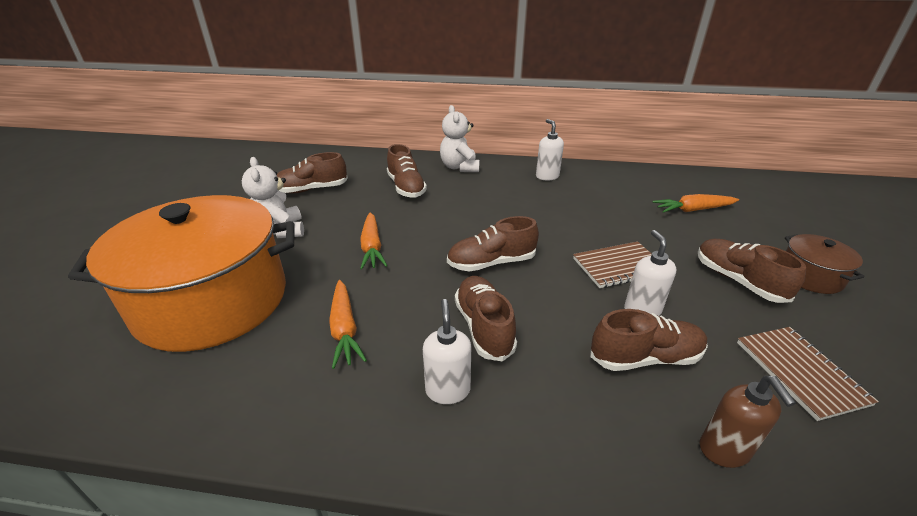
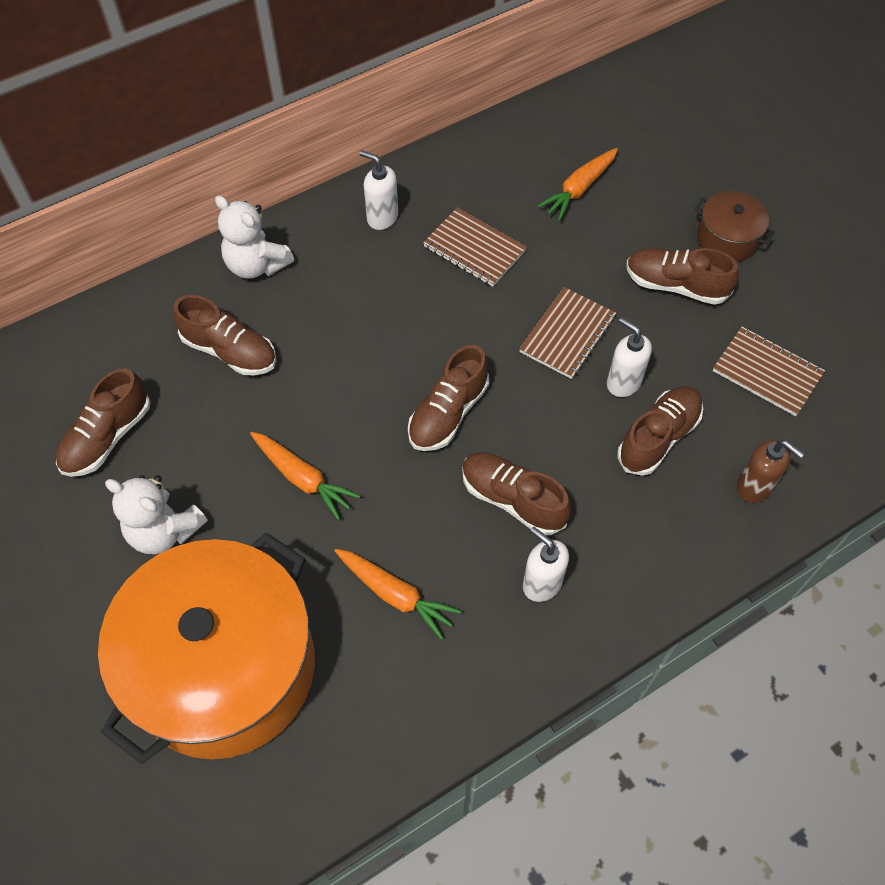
camera: 40 degrees left, 25 degrees up
(590, 206) = (474, 249): none -> brown notebook

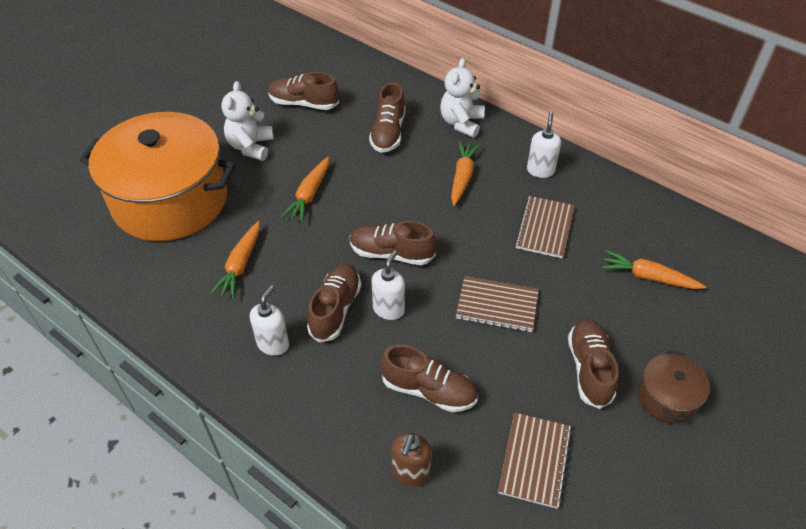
camera: 70 degrees right, 10 degrees down
(355, 297) = (462, 177): none -> orange carrot
(623, 382) = (470, 353): white soap dispenser -> white soap dispenser (389, 309)

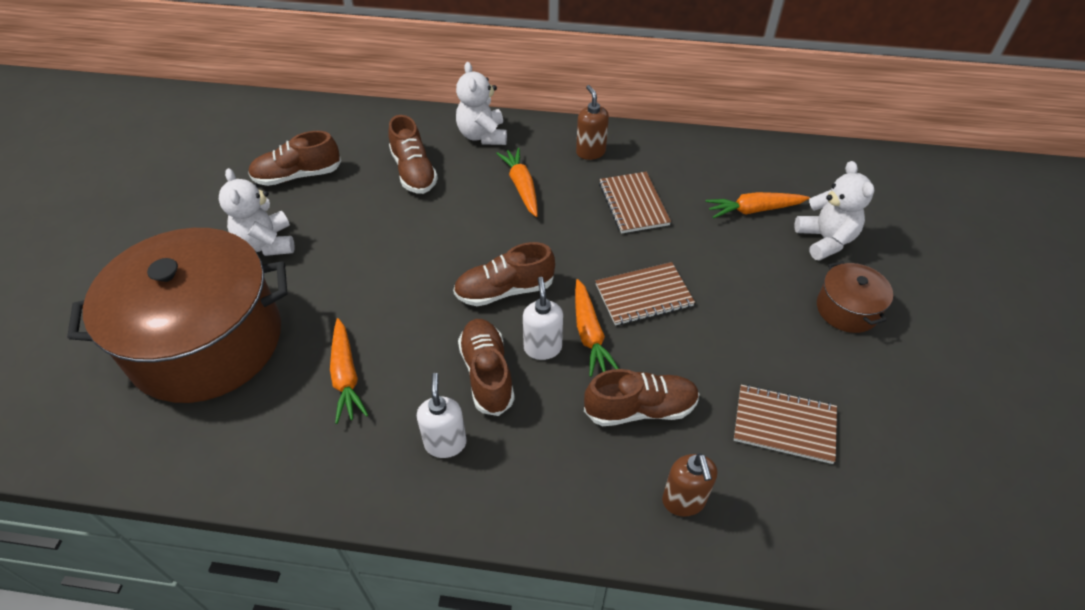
camera: 30 degrees left, 0 degrees up
(170, 200) = (206, 341): orange pot -> brown pot
(309, 195) = (372, 268): orange carrot -> orange carrot (589, 334)
(534, 460) = (784, 425): brown notebook -> brown notebook turned 60 degrees counterclockwise
(540, 170) = (590, 152): white soap dispenser -> brown soap dispenser
(589, 369) = (767, 315): brown shoe -> none
(695, 331) = (825, 240): none -> white teddy bear

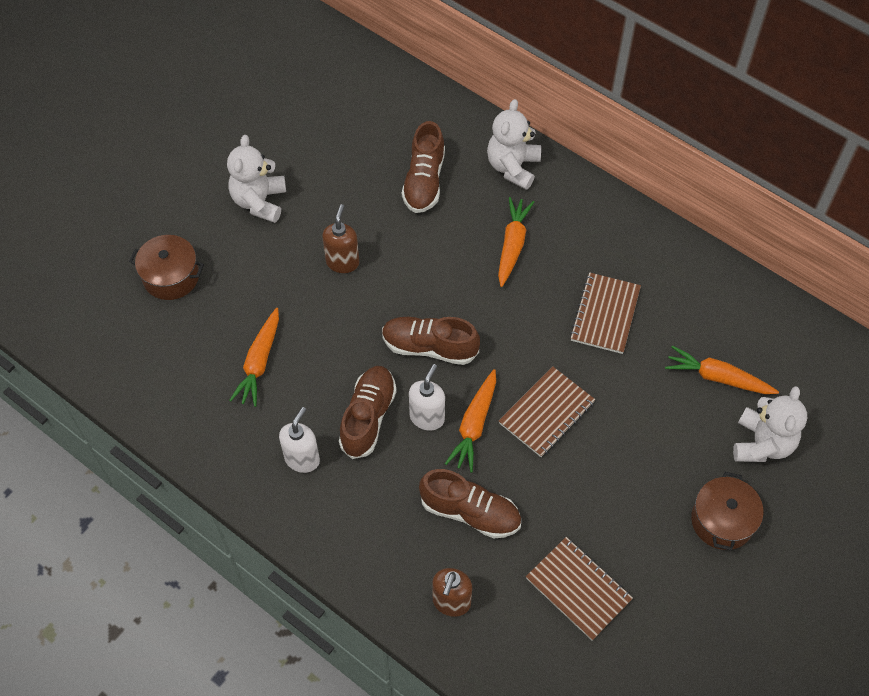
camera: 30 degrees right, 10 degrees up
(206, 341) = (171, 277): brown pot -> brown pot, size x0.43
(298, 175) = (320, 138): brown shoe -> none
(590, 152) = (605, 235): brown soap dispenser -> brown soap dispenser (342, 262)
(644, 295) = (546, 413): brown notebook -> brown notebook turned 60 degrees counterclockwise

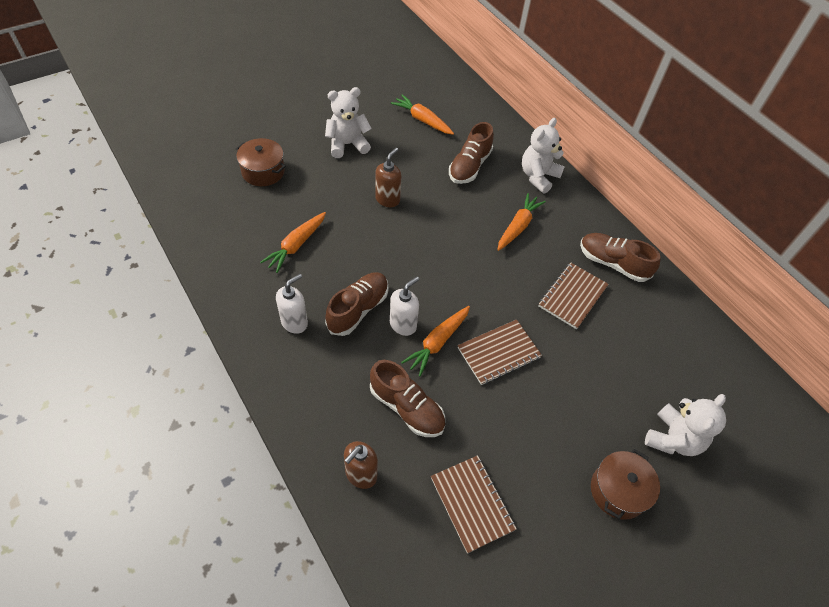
camera: 15 degrees right, 5 degrees down
(259, 201) = (347, 144): white teddy bear -> white teddy bear turned 45 degrees clockwise
(429, 347) = (426, 276): brown shoe -> brown shoe (613, 263)
(717, 377) = (650, 373): orange carrot -> orange carrot (422, 120)

